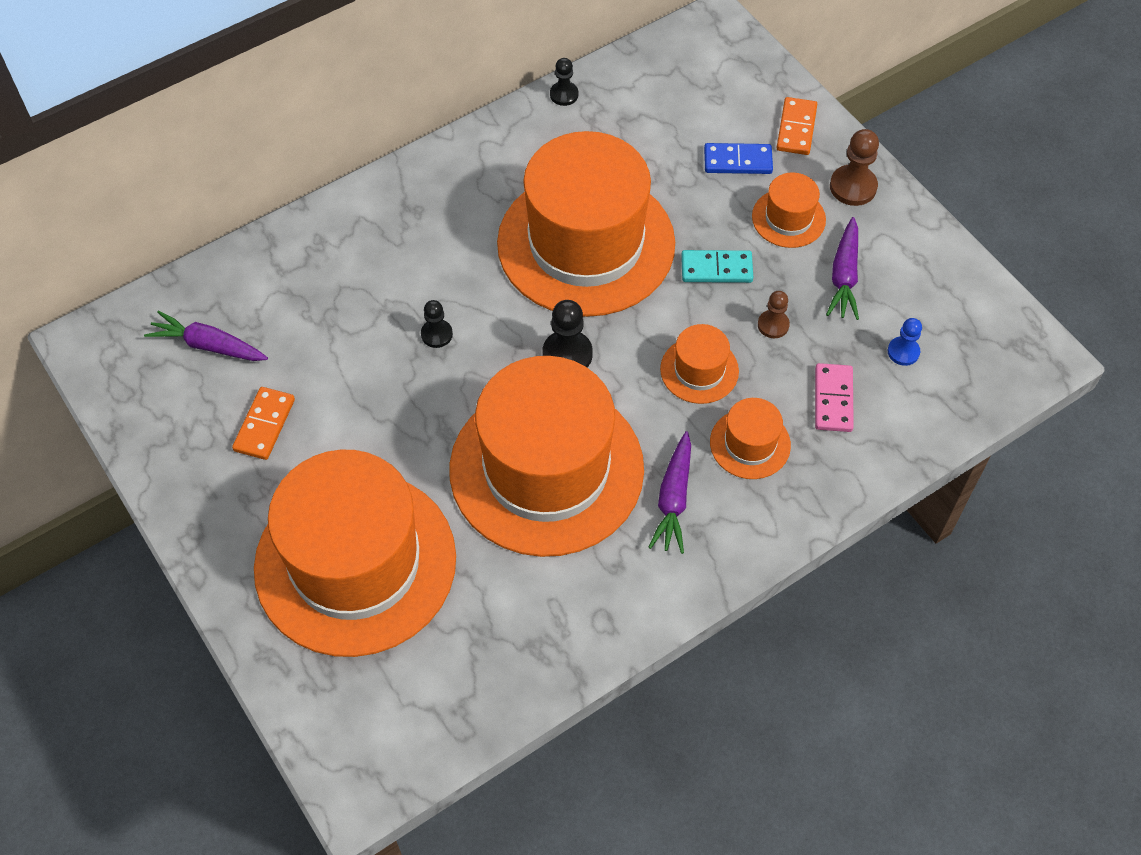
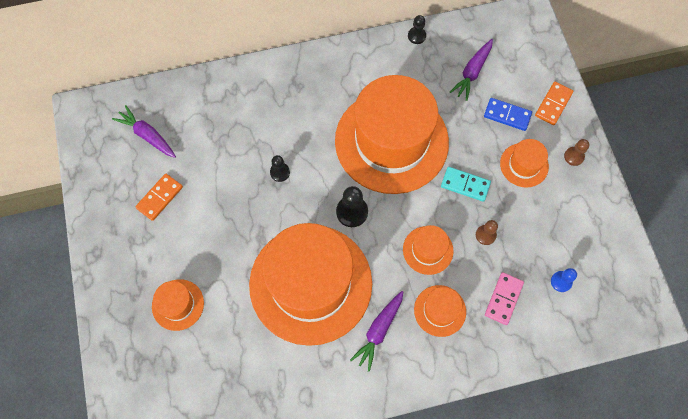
camera: 20 degrees right, 10 degrees up
(355, 562) = (178, 304): orange hat -> orange hat, size x0.42
(844, 276) = (544, 216): purple carrot -> purple carrot (472, 72)
(853, 187) = (573, 156): brown pawn -> brown pawn, size x0.63

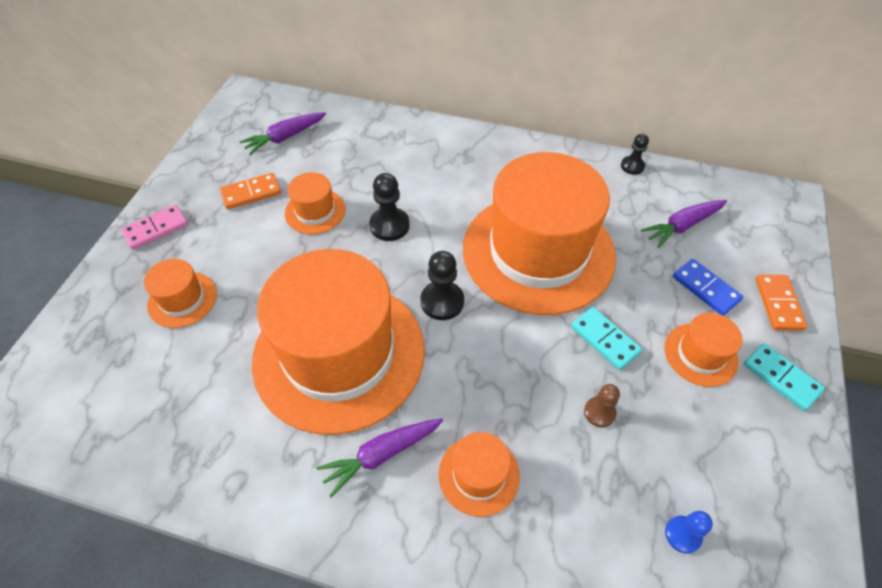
camera: 30 degrees right, 15 degrees down
(147, 135) = (285, 137): purple carrot -> purple carrot turned 105 degrees counterclockwise
(280, 172) = (389, 225): black pawn -> black pawn, size x1.58
(428, 250) = (509, 390): orange hat -> orange hat (315, 211)
(503, 299) = (579, 510): pink domino -> pink domino (156, 229)
(553, 104) = (778, 304): orange domino -> orange domino turned 60 degrees counterclockwise
(573, 156) = (781, 378): brown pawn -> turquoise domino

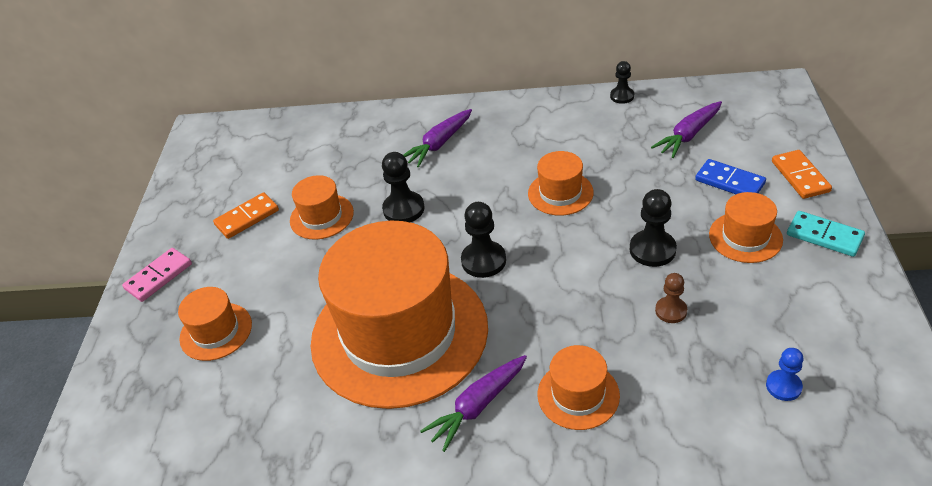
camera: 10 degrees left, 10 degrees down
(285, 137) = (261, 158): purple carrot -> purple carrot (439, 144)
(538, 252) = (560, 193): orange hat -> orange hat, size x0.42
(604, 339) = (652, 250): turquoise domino -> black pawn

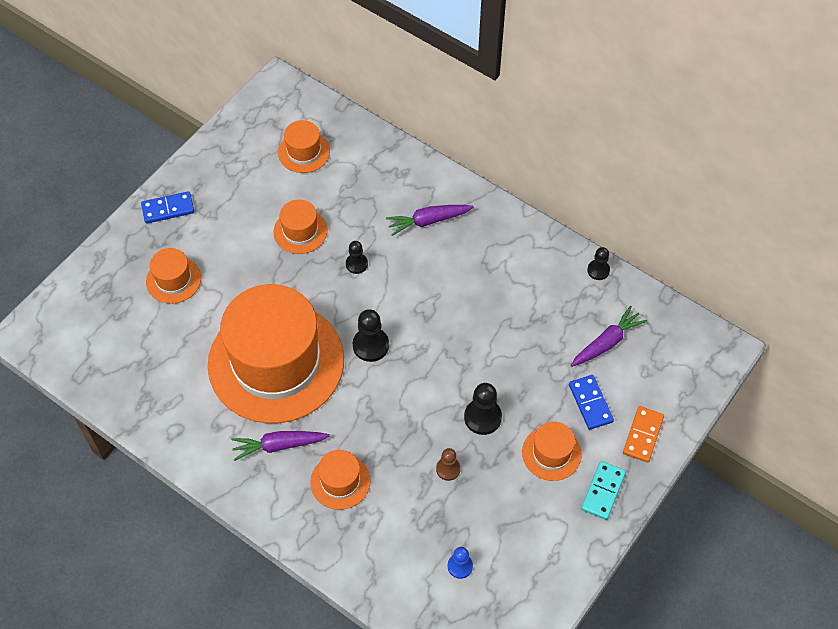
camera: 30 degrees right, 15 degrees up
(158, 276) = (168, 209): pink domino -> blue domino
(247, 218) = (253, 197): orange domino -> none
(403, 209) = (356, 264): black pawn -> black pawn, size x0.63
(560, 193) = (469, 327): orange hat -> orange hat (304, 152)
(688, 135) = (606, 342): purple carrot -> purple carrot turned 150 degrees clockwise
(824, 236) = (603, 491): turquoise domino -> turquoise domino turned 45 degrees clockwise

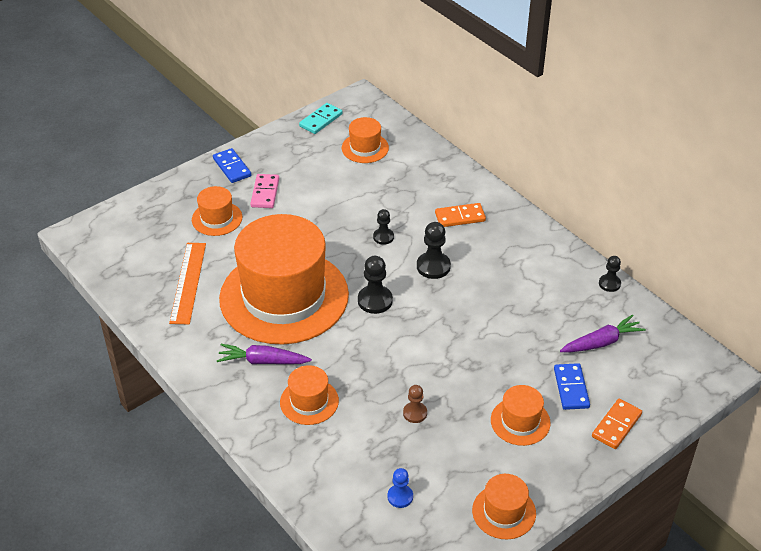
camera: 15 degrees right, 15 degrees down
(168, 209) = (232, 167): blue domino -> blue domino turned 60 degrees clockwise
(170, 368) = (188, 282): none -> orange ruler
(215, 235) = (265, 193): none -> pink domino
(300, 231) = (341, 204): orange hat -> orange hat (504, 512)
(428, 221) = (460, 217): purple carrot -> orange domino
(482, 417) = (462, 378): black pawn -> black pawn (433, 266)
(603, 491) = (562, 464): turquoise domino -> turquoise domino (321, 120)

